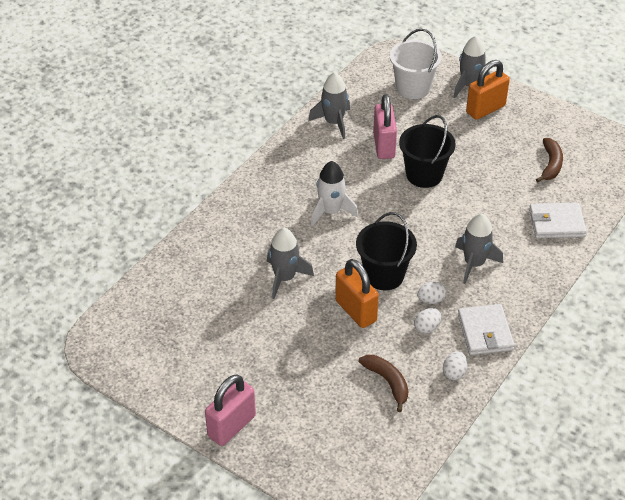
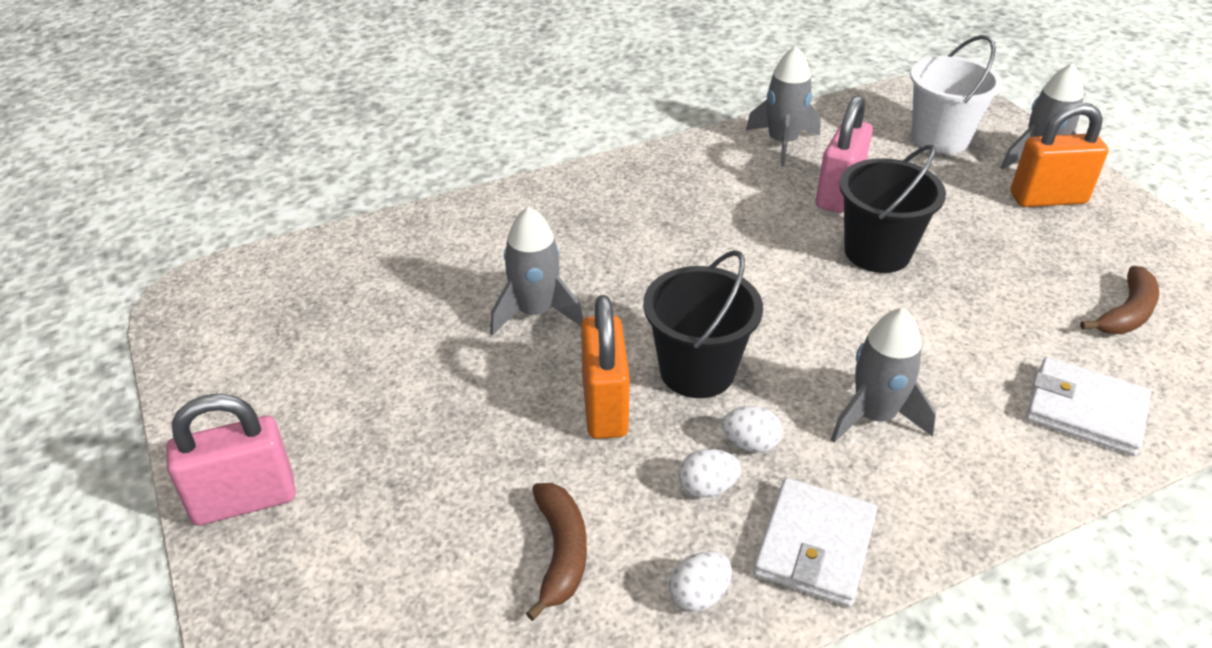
camera: 30 degrees right, 5 degrees down
(331, 211) = (684, 249): white rocket -> none

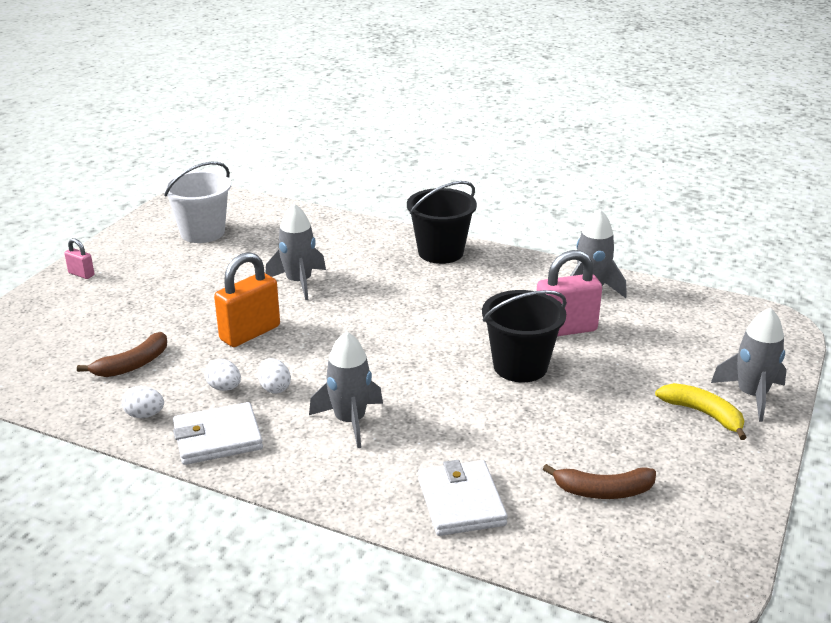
camera: 50 degrees right, 10 degrees down
(244, 500) = (81, 274): pink padlock -> pink padlock, size x0.49
(697, 371) = (314, 348): black bucket -> black bucket (440, 252)
(940, 138) = (707, 344): white bucket -> white bucket (202, 232)
(1047, 199) = (703, 414): orange padlock -> yellow banana

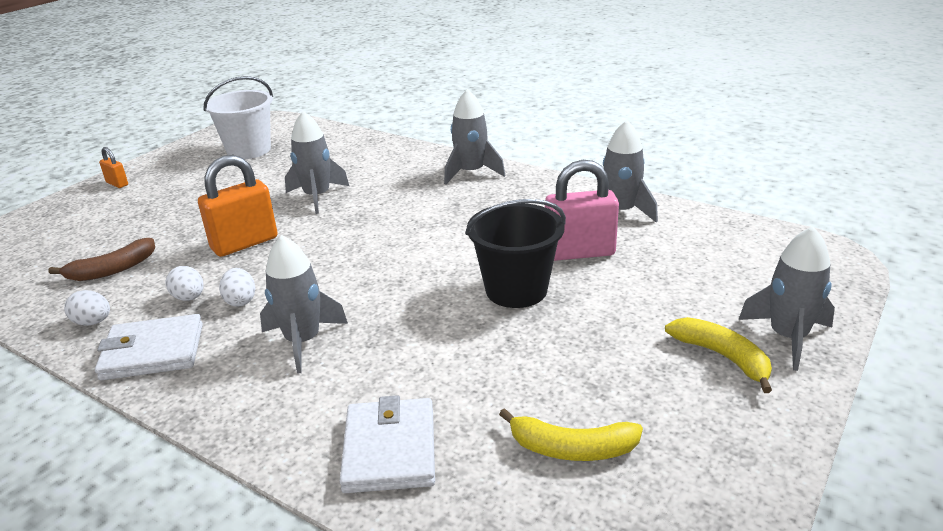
camera: 10 degrees right, 0 degrees up
(81, 274) = (117, 184): pink padlock -> orange padlock
(440, 252) = (471, 173): black bucket -> grey rocket
(603, 491) = (571, 448): brown banana -> yellow banana

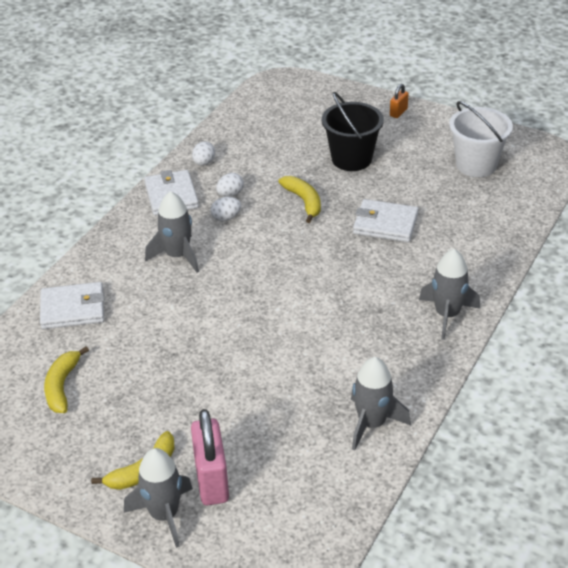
camera: 85 degrees right, 10 degrees up
(112, 270) = (266, 151): brown banana -> none
(244, 243) = (304, 202): orange padlock -> yellow banana
(317, 197) = (385, 224): grey rocket -> white wallet
(516, 290) = (236, 355): black bucket -> black bucket (351, 159)
(579, 252) = (294, 393): pink padlock -> pink padlock (211, 480)

